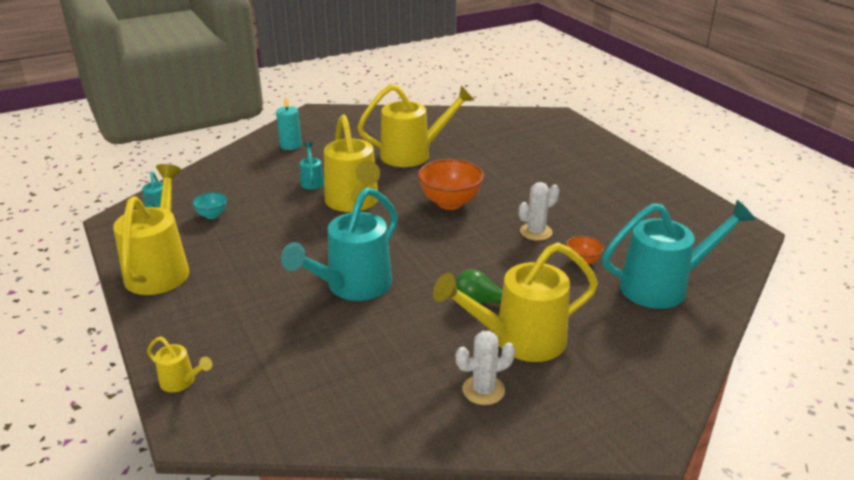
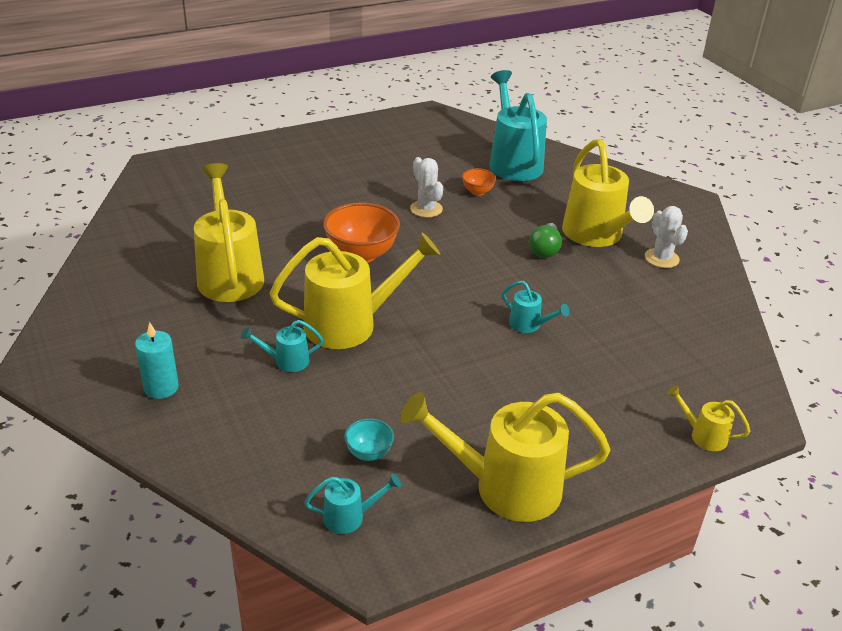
camera: 90 degrees left, 5 degrees up
(181, 382) = (703, 435): yellow watering can -> yellow watering can turned 90 degrees counterclockwise
(352, 287) = (529, 325): turquoise watering can -> turquoise watering can, size x0.45

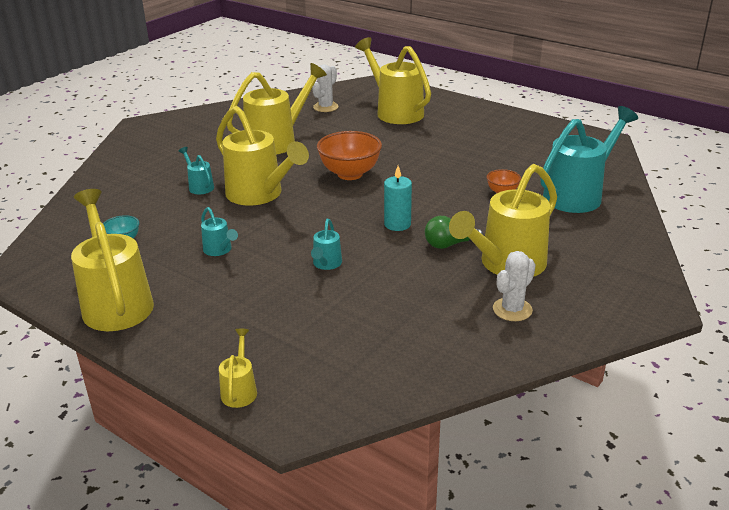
camera: 65 degrees right, 5 degrees down
(161, 387) = (145, 159): turquoise candle -> turquoise candle (397, 224)
(247, 181) = (395, 111): none -> yellow watering can
(350, 517) = (58, 252): turquoise watering can -> turquoise watering can (219, 250)
(426, 209) = (445, 179): white cactus -> white cactus (325, 107)

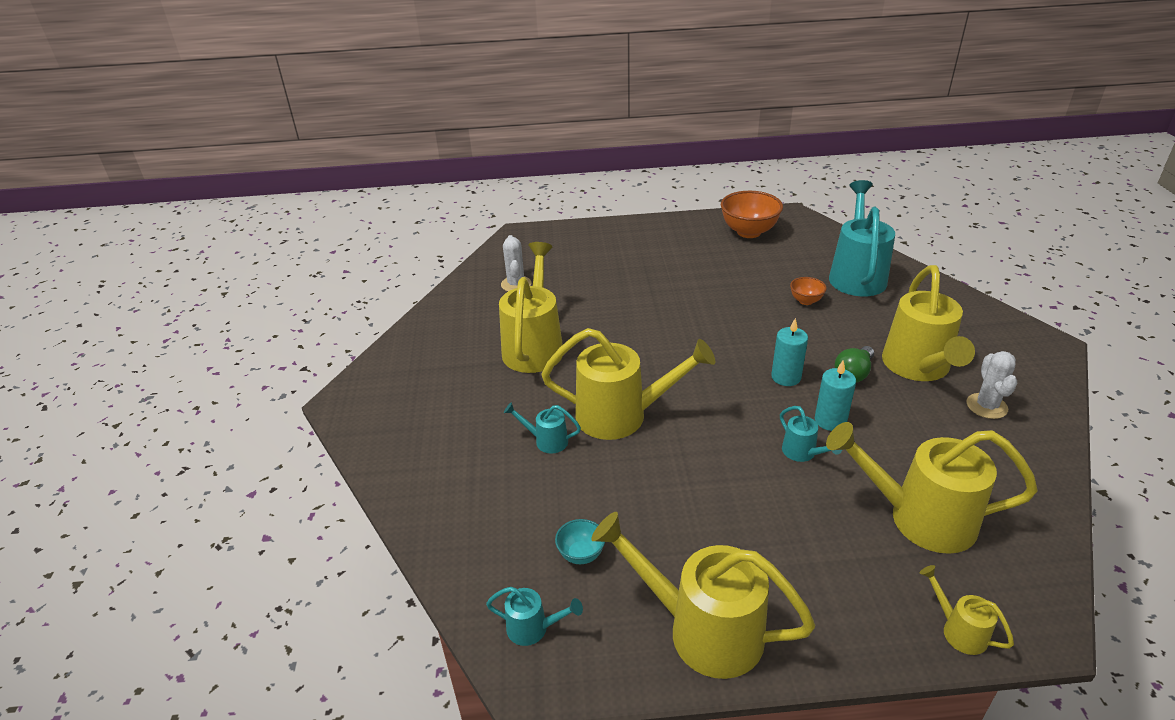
camera: 40 degrees left, 5 degrees up
(219, 250) = (692, 500): turquoise watering can -> turquoise watering can (533, 628)
(350, 174) = (662, 347): orange bowl -> orange bowl (749, 232)
(379, 259) = (830, 420): none -> turquoise candle
(395, 111) = (589, 260): yellow watering can -> yellow watering can (919, 518)

